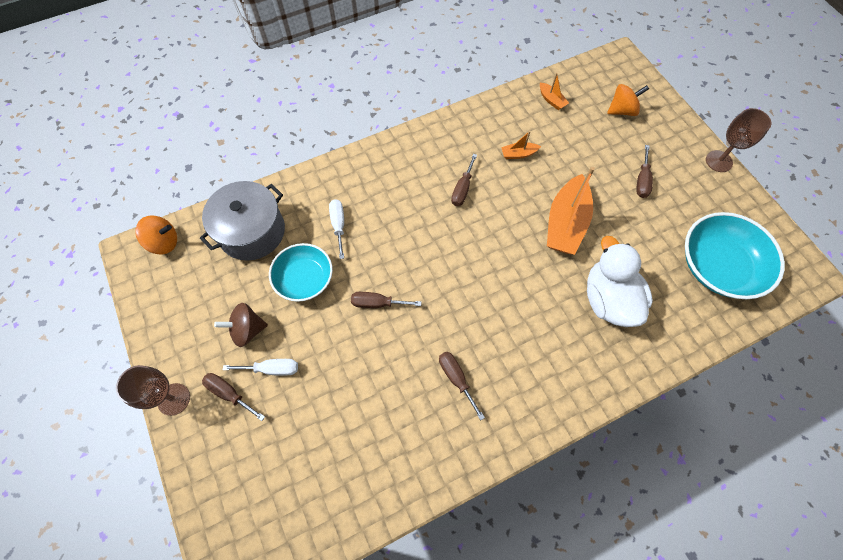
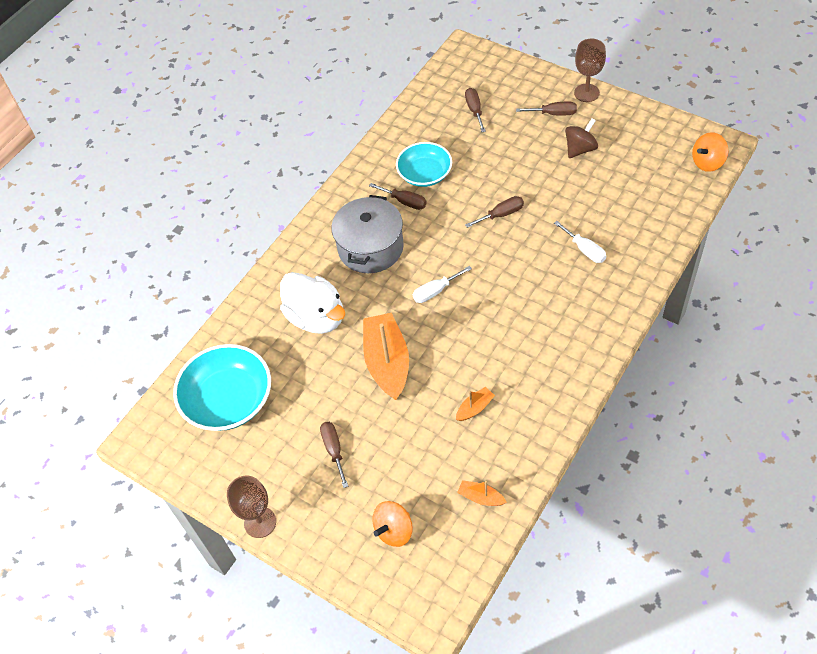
camera: 155 degrees right, 10 degrees down
(252, 231) = (650, 206): grey pot -> grey pot (370, 248)
(272, 369) = (539, 139): white screwdriver -> white screwdriver (435, 291)
(304, 279) = (572, 199): turquoise bowl -> turquoise bowl (425, 174)
(462, 189) = (503, 341): brown screwdriver -> brown screwdriver (474, 110)

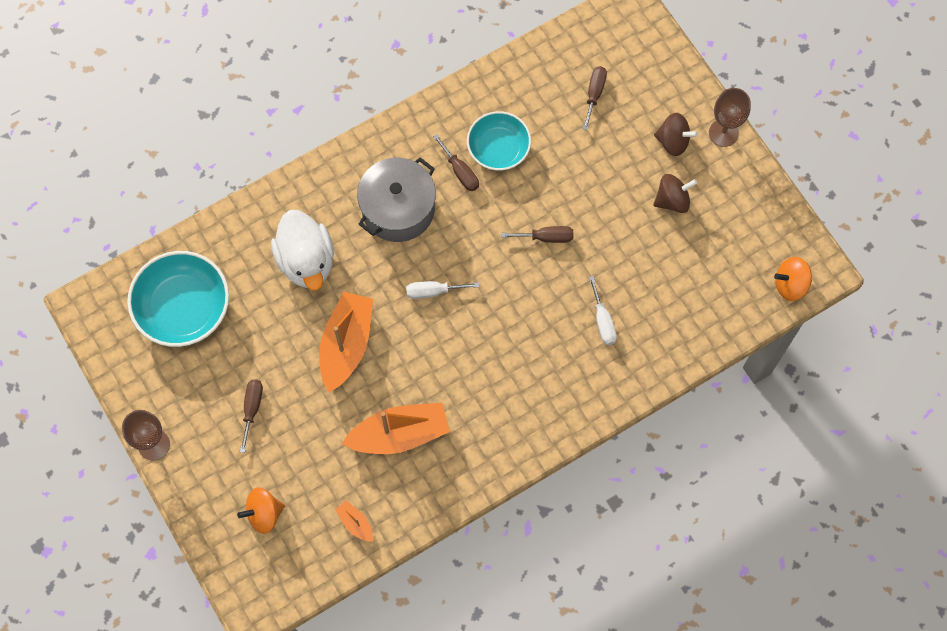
camera: 20 degrees right, 15 degrees up
(475, 408) = (399, 434): orange boat -> orange boat, size x2.20
(553, 113) = (673, 141): brown screwdriver -> brown spinning top

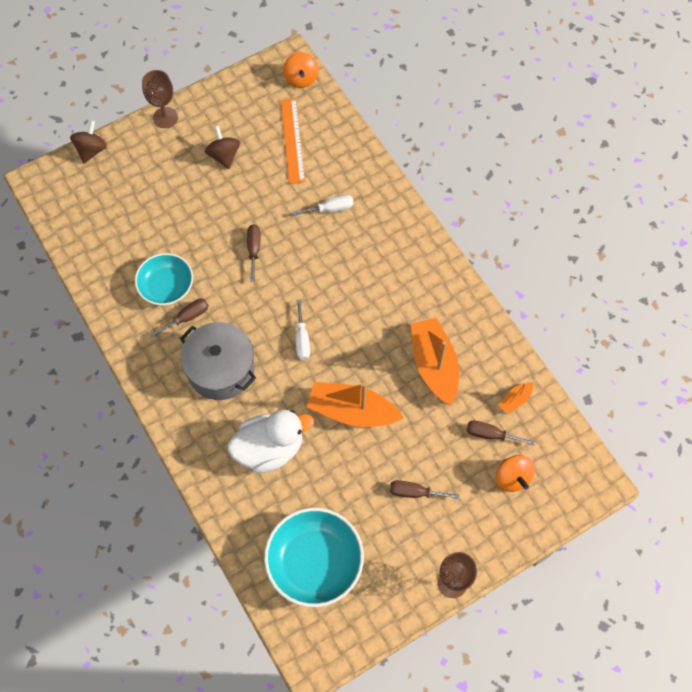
camera: 90 degrees left, 5 degrees down
(594, 94) = (120, 210): brown screwdriver -> brown screwdriver (490, 434)
(673, 141) = (170, 153): brown spinning top -> brown spinning top (91, 150)
(698, 276) = (292, 140): none -> orange ruler

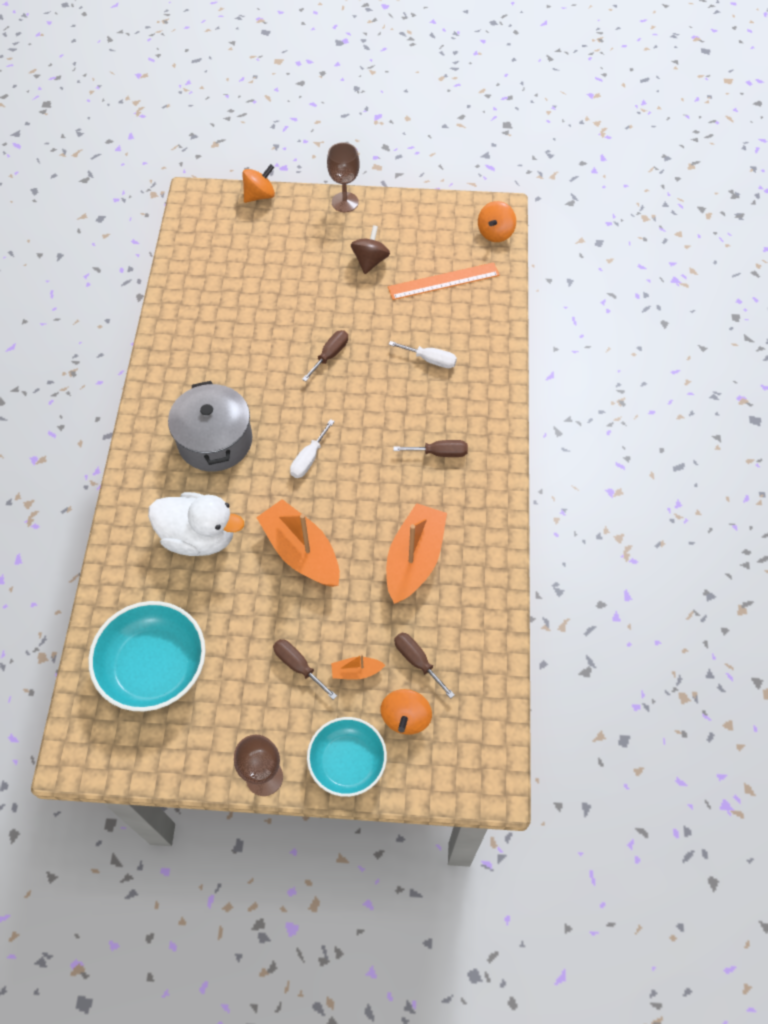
camera: 35 degrees right, 5 degrees down
(91, 150) = (260, 195): brown spinning top -> orange spinning top
(166, 286) = (228, 342): turquoise bowl -> turquoise bowl (347, 762)
(187, 317) = (223, 378): brown screwdriver -> brown screwdriver (439, 453)
(292, 140) = (443, 281): orange ruler -> orange ruler turned 45 degrees clockwise
(515, 400) = (469, 644): orange boat -> orange boat (356, 671)

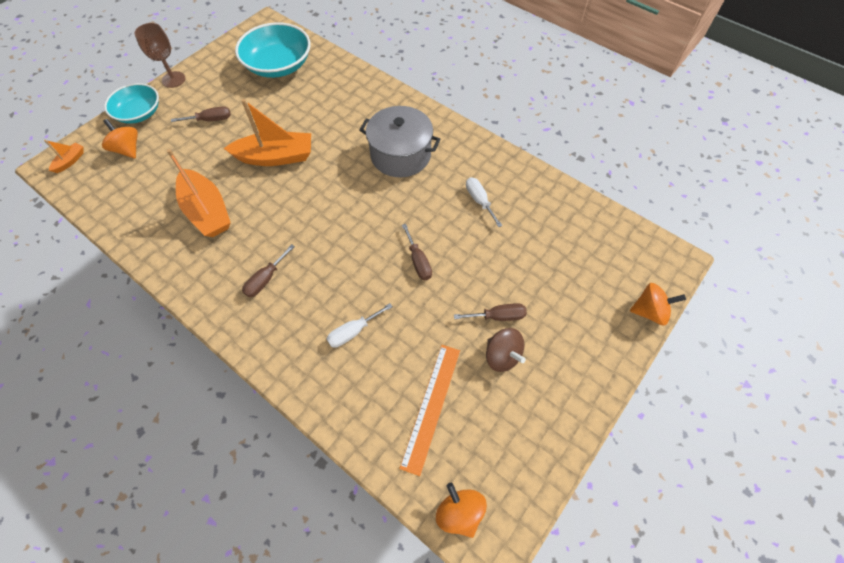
camera: 125 degrees right, 0 degrees up
(199, 537) = (336, 116): white duck -> none
(260, 195) = (649, 311): orange spinning top -> orange spinning top turned 90 degrees counterclockwise
(309, 459) = (338, 197): white screwdriver -> white screwdriver (479, 201)
(345, 202) = (598, 382): brown goblet -> none
(356, 671) = (177, 142): orange boat -> orange boat (70, 161)
(417, 661) = (148, 173): brown screwdriver -> brown screwdriver (498, 316)

